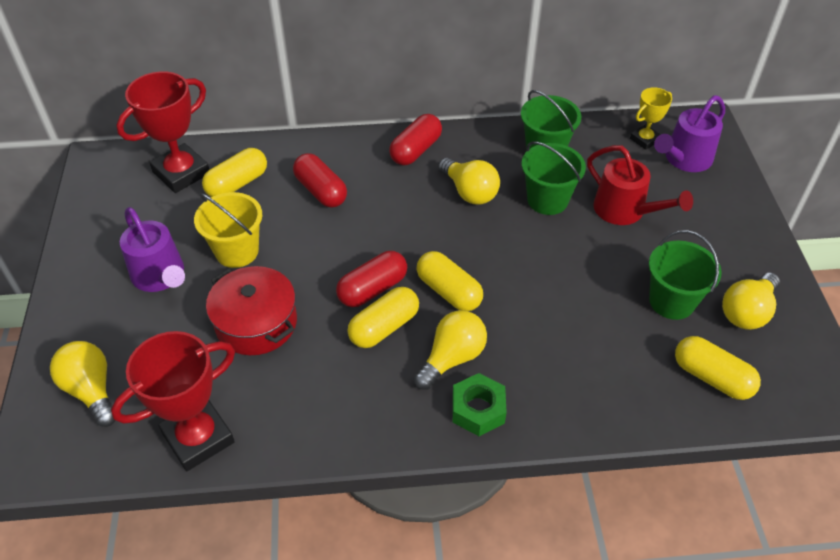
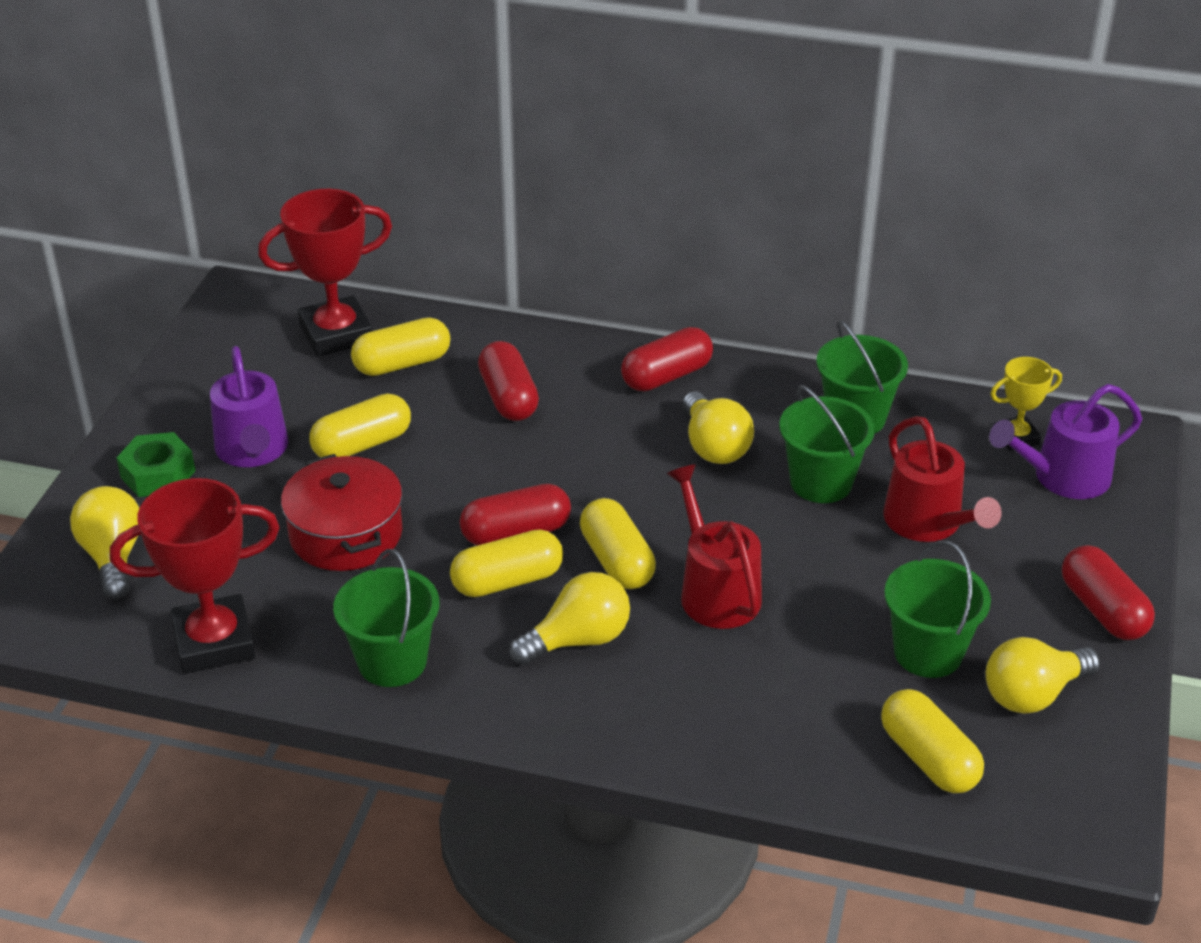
camera: 20 degrees right, 10 degrees down
(237, 251) = (362, 444): yellow bucket -> yellow capsule
(334, 413) = (392, 661): none -> green bucket
(478, 409) = (579, 707): green nut -> green nut (158, 474)
(521, 295) = (715, 591): none -> red watering can
(754, 242) = (1103, 610): none -> red capsule

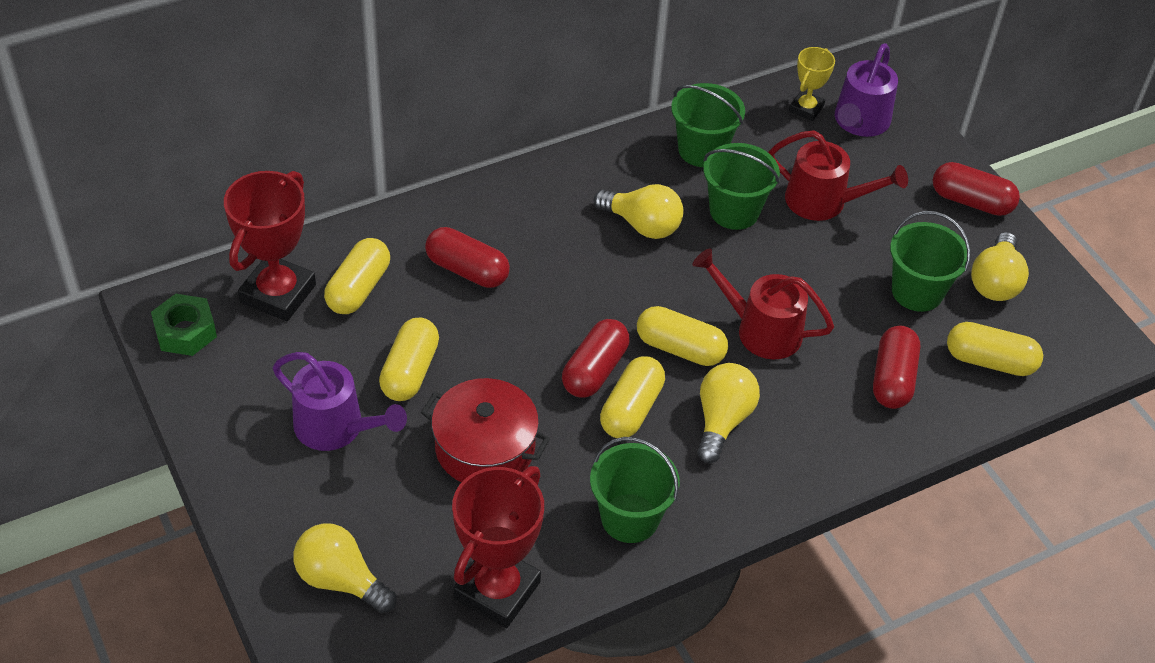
camera: 45 degrees left, 10 degrees up
(158, 474) = (288, 493): green nut -> green nut (185, 332)
(666, 376) = (552, 188): red capsule -> red capsule (892, 379)

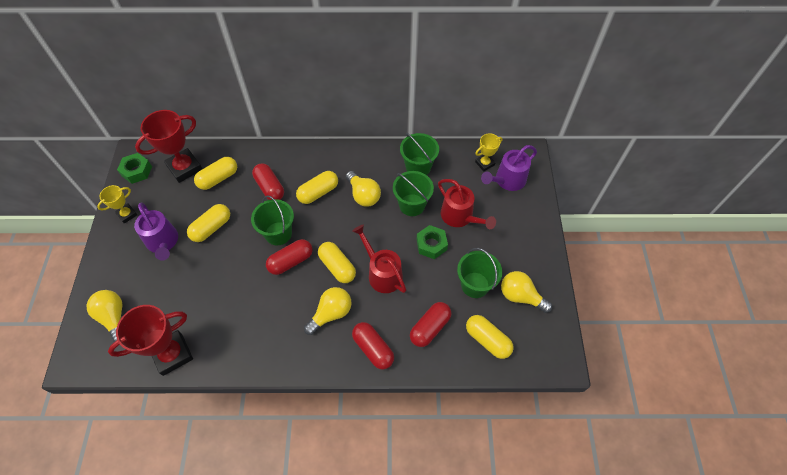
camera: 30 degrees right, 10 degrees up
(226, 409) = (127, 214): none -> yellow trophy
(485, 447) = (216, 279): red pot -> none
(630, 518) = (254, 345): green bucket -> green bucket (278, 233)
(631, 409) = (293, 289): yellow capsule -> yellow capsule (318, 192)
(808, 259) = (431, 245): none -> green nut
(971, 201) = (538, 246): red capsule -> red capsule (373, 349)
(995, 282) = (520, 296): yellow light bulb -> yellow light bulb turned 75 degrees clockwise

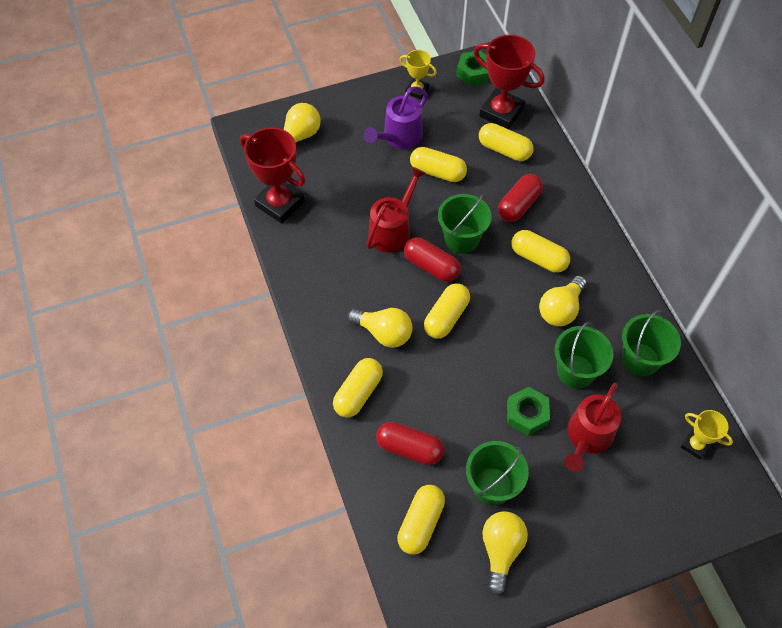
camera: 70 degrees right, 0 degrees up
(373, 349) = (358, 393): red capsule -> yellow capsule
(382, 273) = (459, 369): red watering can -> red watering can (393, 230)
(507, 180) = (682, 485): purple watering can -> none

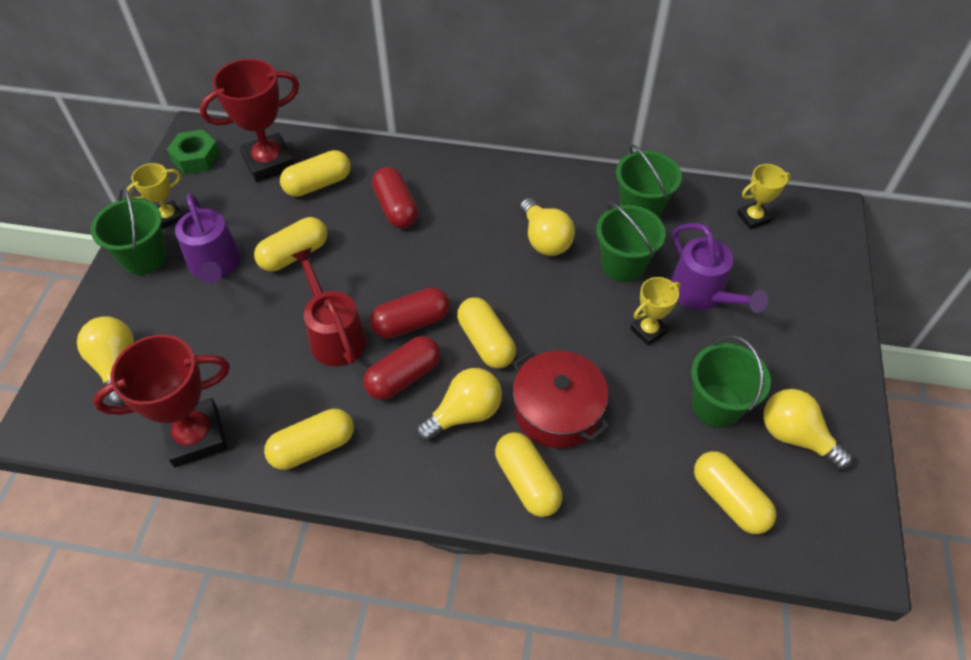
camera: 60 degrees left, 5 degrees down
(409, 448) = (629, 463): red capsule -> red capsule (403, 376)
(421, 386) = (557, 410): none -> red pot
(461, 239) = (398, 277): green bucket -> green bucket (144, 257)
(527, 414) = (648, 330): green nut -> yellow trophy
(538, 258) = (472, 225): yellow capsule -> yellow capsule (313, 447)
(587, 437) = (702, 294): red watering can -> purple watering can

